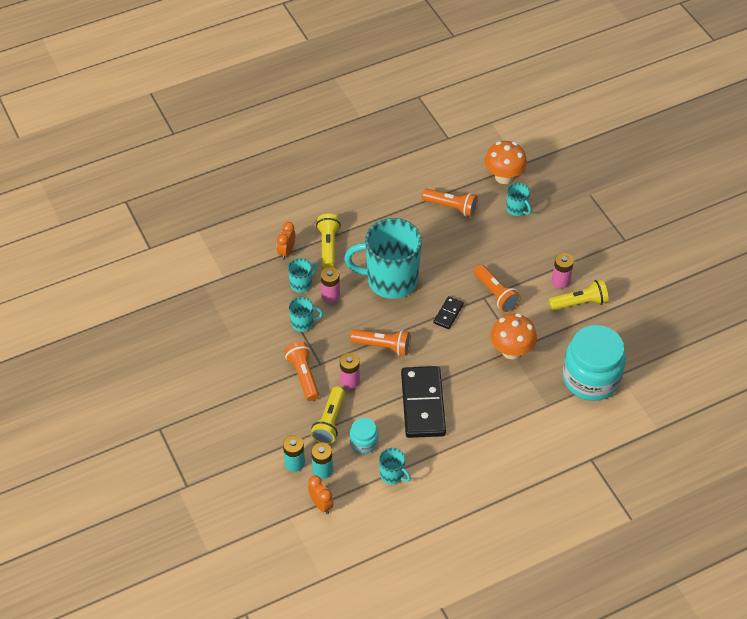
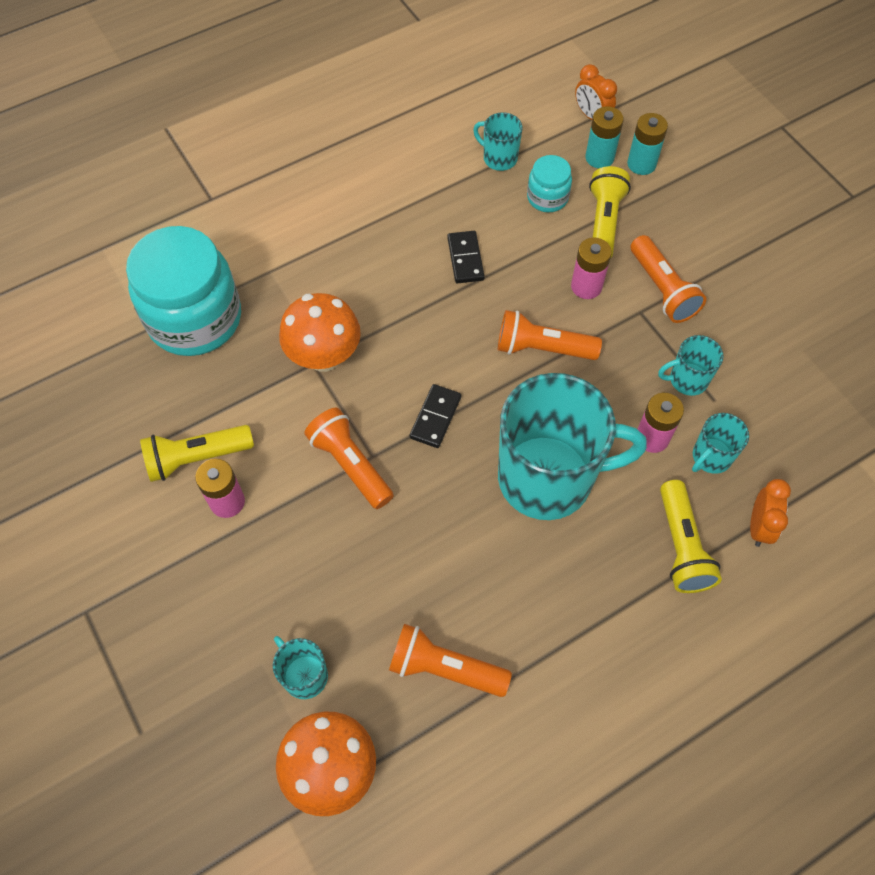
camera: 175 degrees right, 10 degrees up
(423, 404) = (465, 259): black domino -> black domino, size x0.47

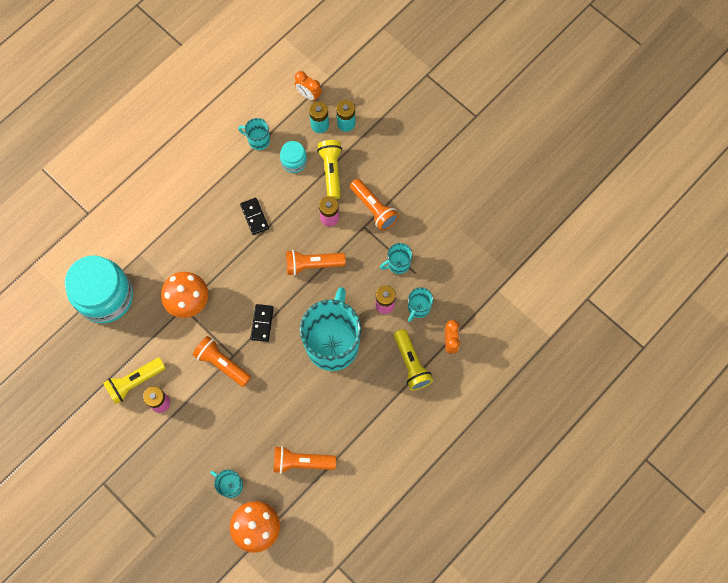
camera: 15 degrees left, 10 degrees up
(548, 478) = (333, 343): turquoise mug -> turquoise mug turned 60 degrees counterclockwise

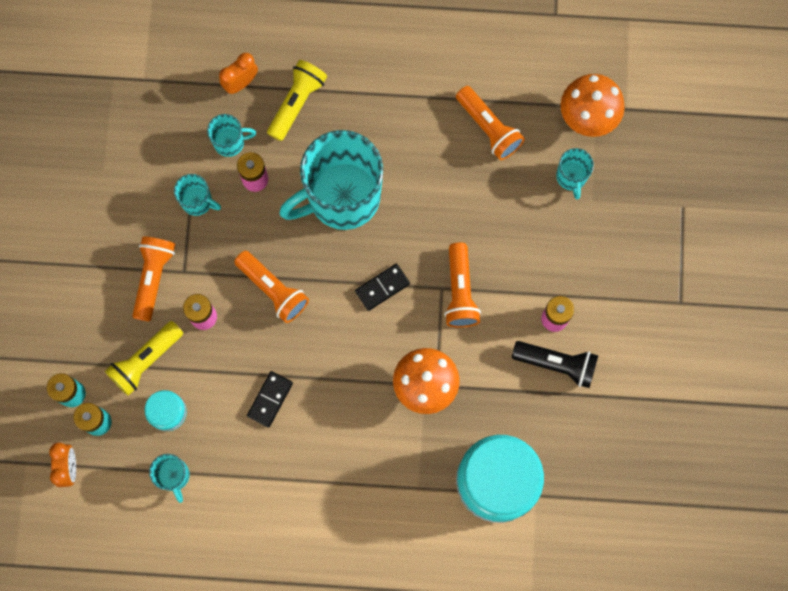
camera: 130 degrees left, 5 degrees up
(135, 382) = (557, 364): yellow flashlight -> black flashlight

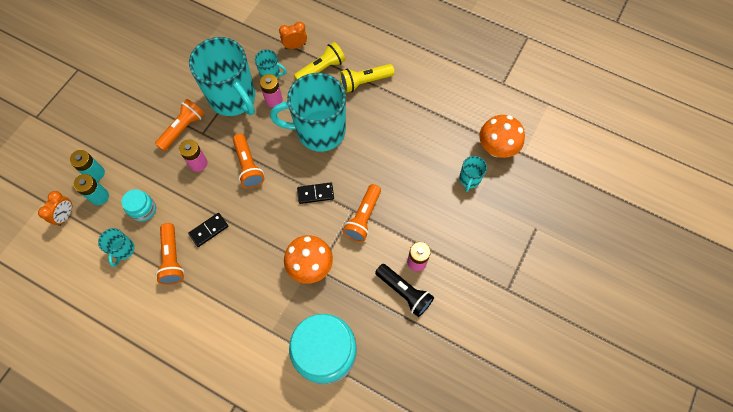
camera: 25 degrees right, 10 degrees down
(146, 361) = (149, 174): yellow flashlight -> yellow flashlight (365, 82)
(198, 201) = (233, 98): turquoise mug -> turquoise mug, size x2.31
(489, 128) = (430, 129): orange flashlight -> orange flashlight (172, 258)

